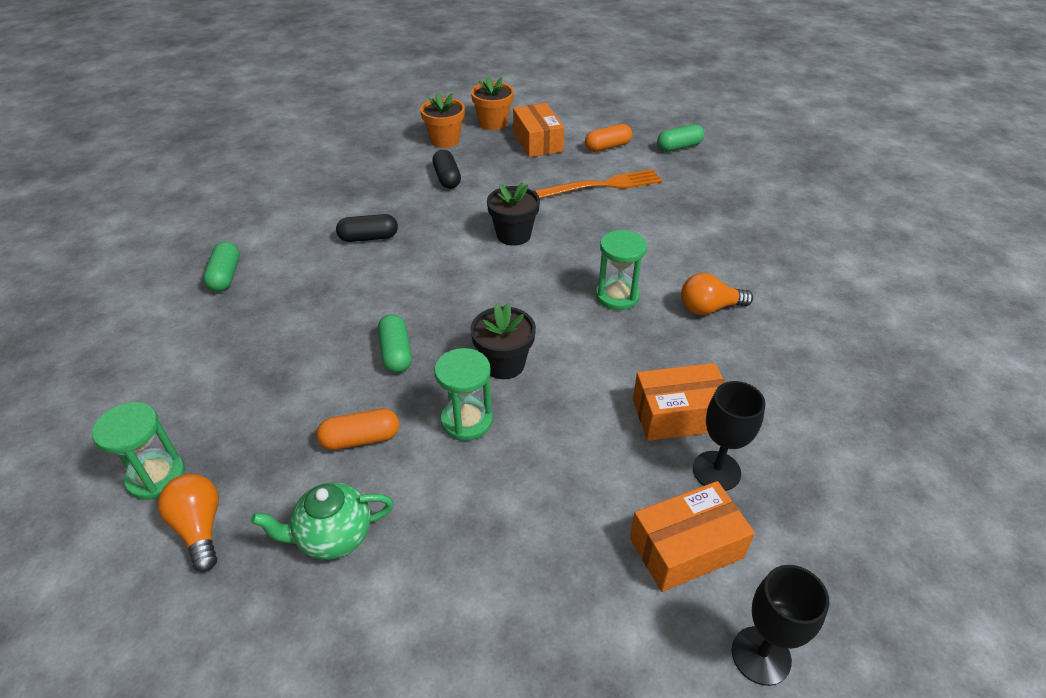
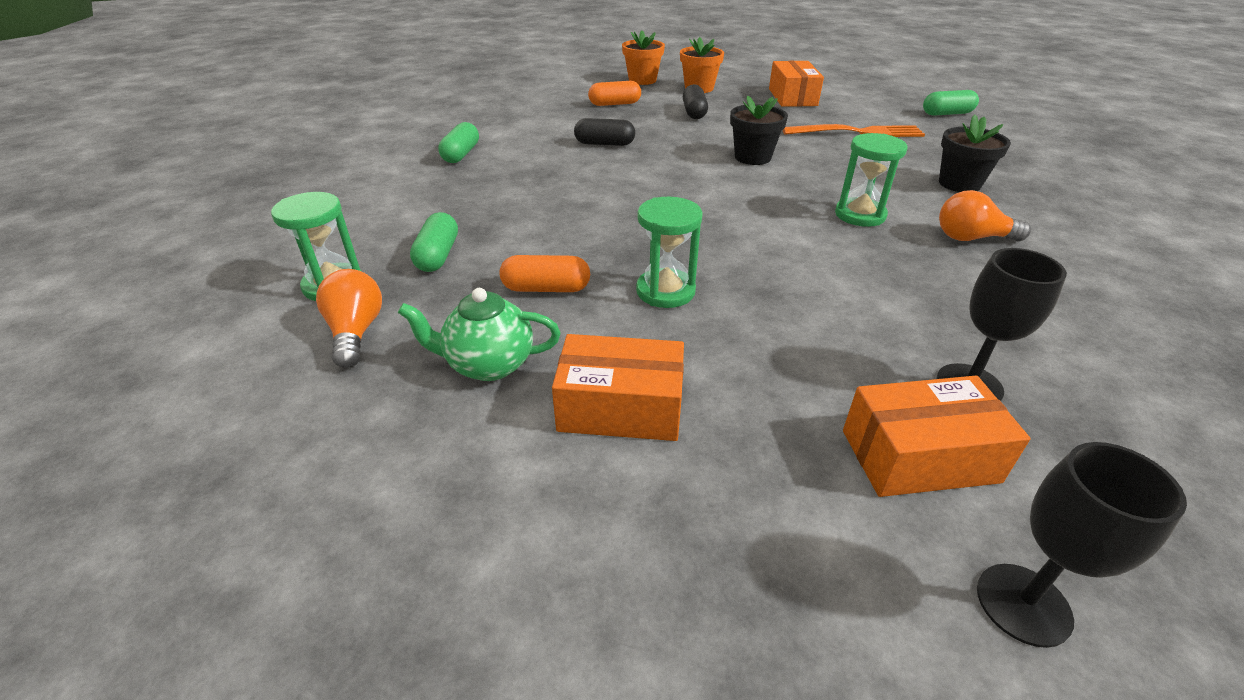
camera: 15 degrees right, 5 degrees down
(396, 353) = (605, 228): green capsule -> green capsule (438, 255)
(493, 123) = (750, 81): orange flower pot -> orange flower pot (642, 80)
(504, 364) = (719, 251): black flower pot -> black flower pot (959, 184)
(607, 147) = (866, 107): orange capsule -> orange capsule (615, 104)
(678, 415) = (923, 324): orange box -> orange box (620, 407)

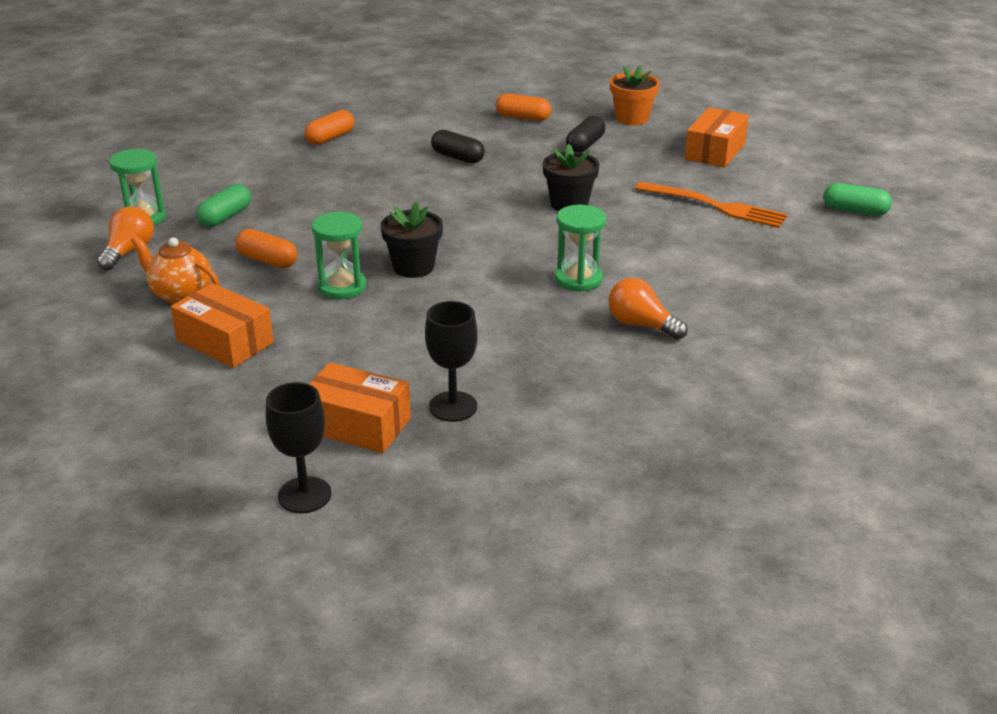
camera: 30 degrees right, 5 degrees down
(461, 154) = (330, 138): green capsule -> orange capsule
(488, 364) = (181, 294): green teapot -> orange teapot
(642, 80) = (588, 96): orange flower pot -> none
(959, 184) = (722, 280): black flower pot -> black flower pot (413, 267)

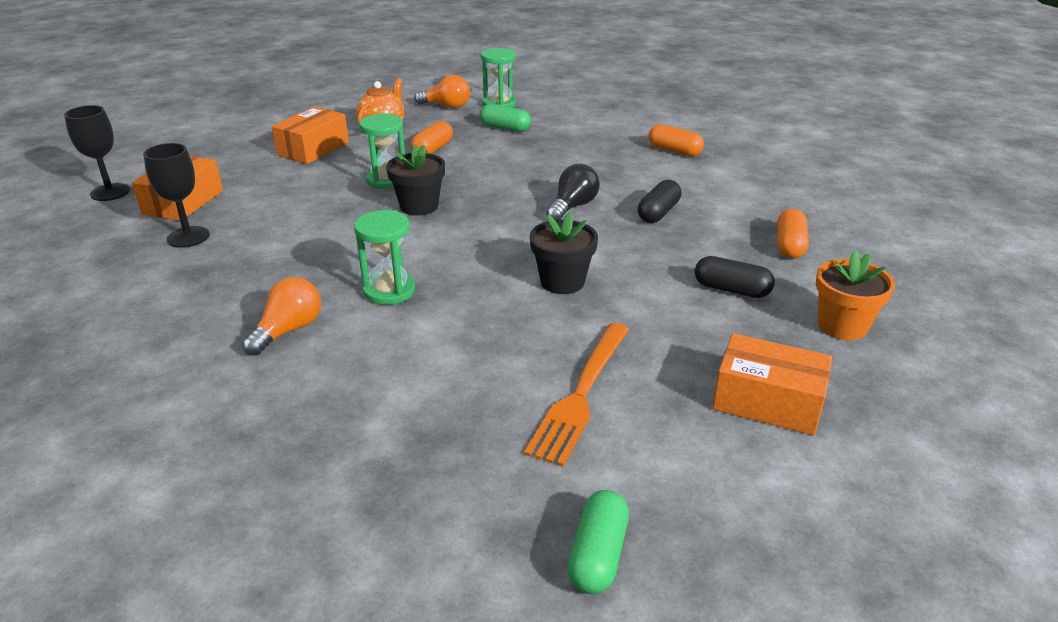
camera: 85 degrees right, 0 degrees up
(436, 192) = (573, 206): none -> black light bulb

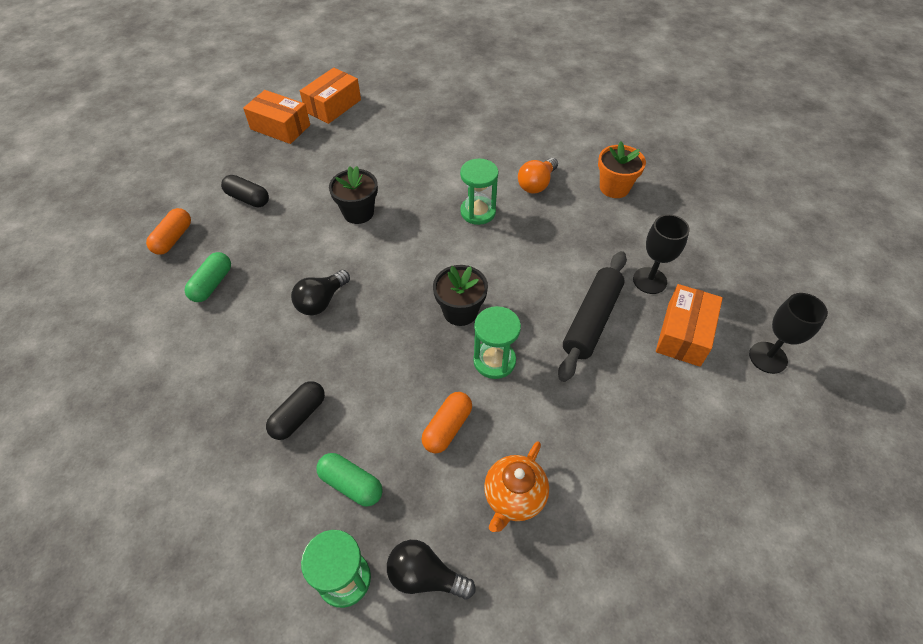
camera: 175 degrees left, 20 degrees up
(277, 207) = (591, 320): none -> black rolling pin
(313, 149) = (591, 441): orange box -> orange box (333, 106)
(446, 106) = (425, 576): orange light bulb -> black light bulb
(581, 395) = (372, 135): orange fork -> none
(598, 555) = (386, 77): green capsule -> green capsule (212, 284)
(658, 213) = (250, 287): black capsule -> black capsule (299, 416)
(674, 151) = (169, 402): orange capsule -> none
(842, 326) = (201, 167): orange flower pot -> orange flower pot (614, 188)

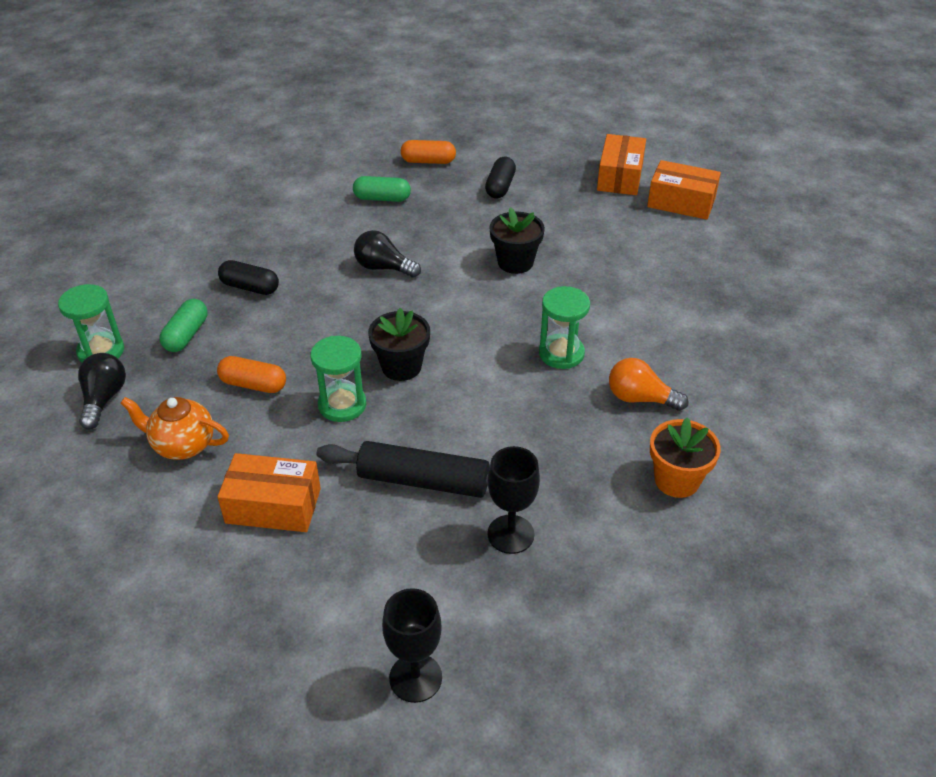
camera: 75 degrees right, 10 degrees down
(683, 334) = (429, 577): orange box -> orange box (273, 505)

